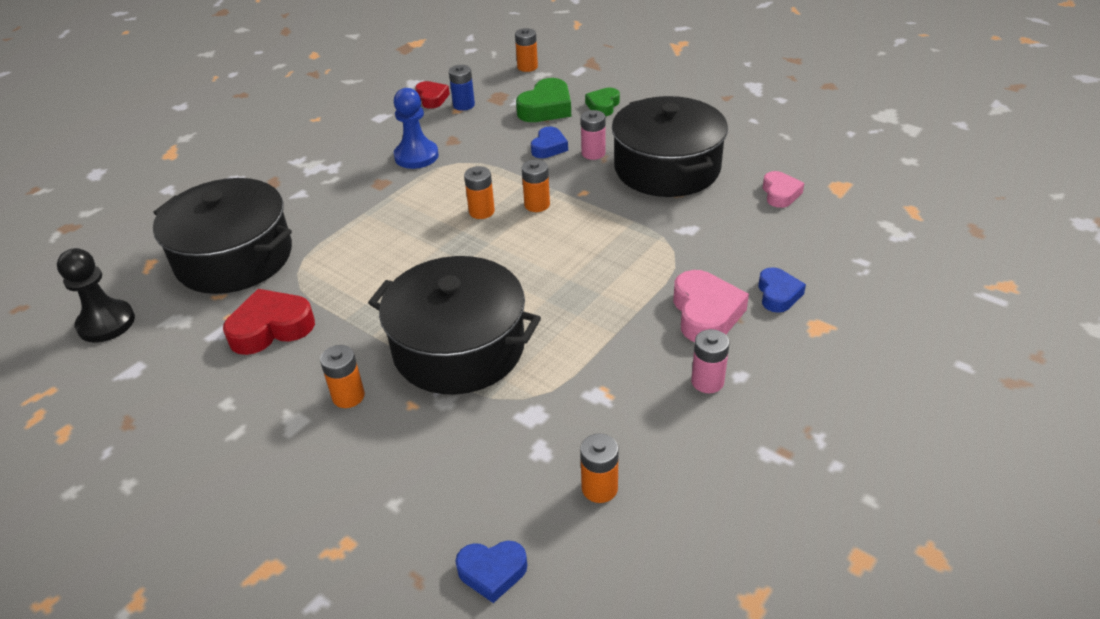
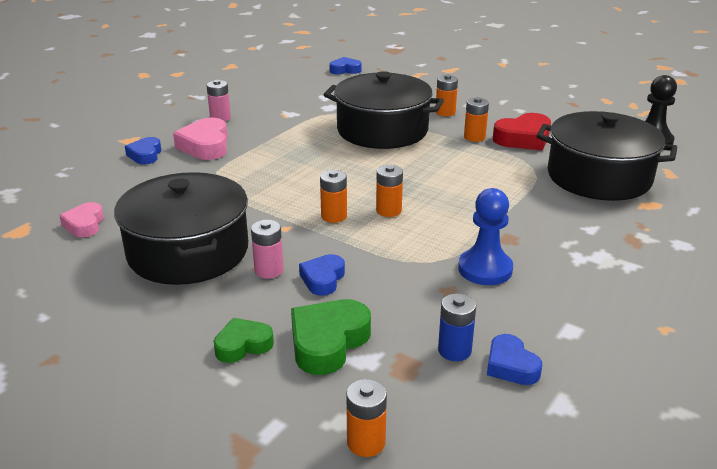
camera: 175 degrees right, 10 degrees down
(432, 98) = (511, 366): red heart -> blue heart
(599, 488) = (293, 87): orange battery -> orange battery (474, 137)
(603, 106) = (243, 345): green heart -> green heart turned 135 degrees counterclockwise

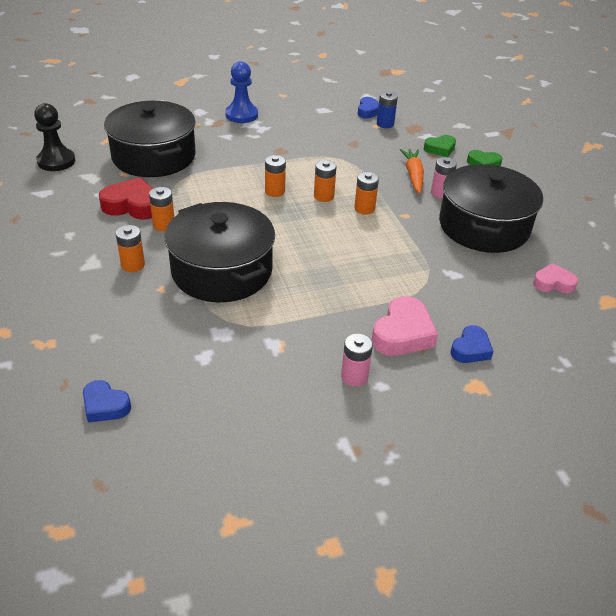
camera: 145 degrees left, 10 degrees up
(84, 224) = (553, 283): pink heart -> pink heart turned 120 degrees counterclockwise
(323, 279) = (413, 175): blue heart -> orange carrot
(328, 342) = (440, 149): green heart -> green heart, size x0.63
(366, 442) = (457, 116): orange battery -> orange battery (274, 191)
(485, 269) = (319, 143): blue pawn -> blue pawn (241, 115)

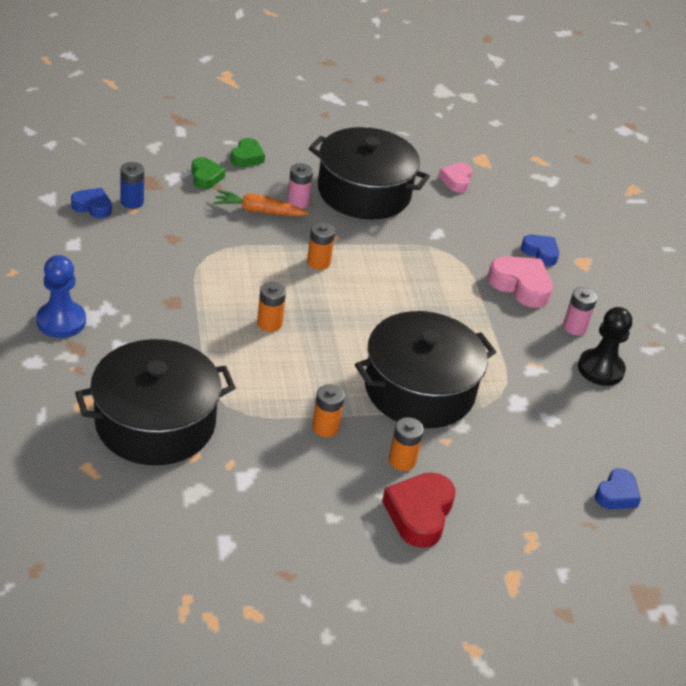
camera: 85 degrees left, 0 degrees up
(56, 161) = (140, 530): black pawn -> black pawn (600, 369)
(132, 205) = (276, 453): red heart -> red heart (419, 514)
(323, 196) = (288, 287): orange battery -> none

